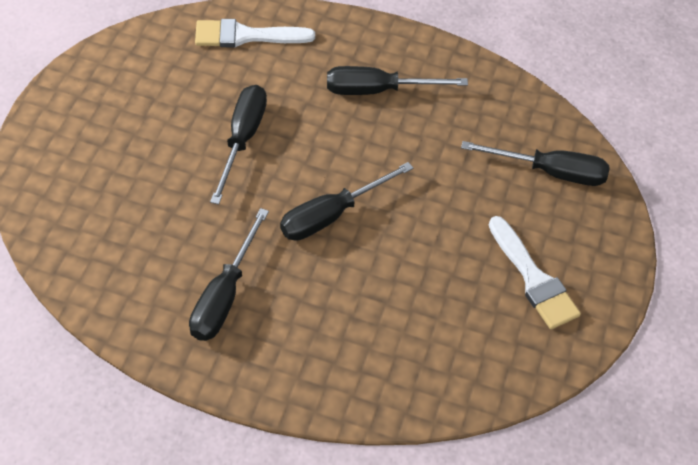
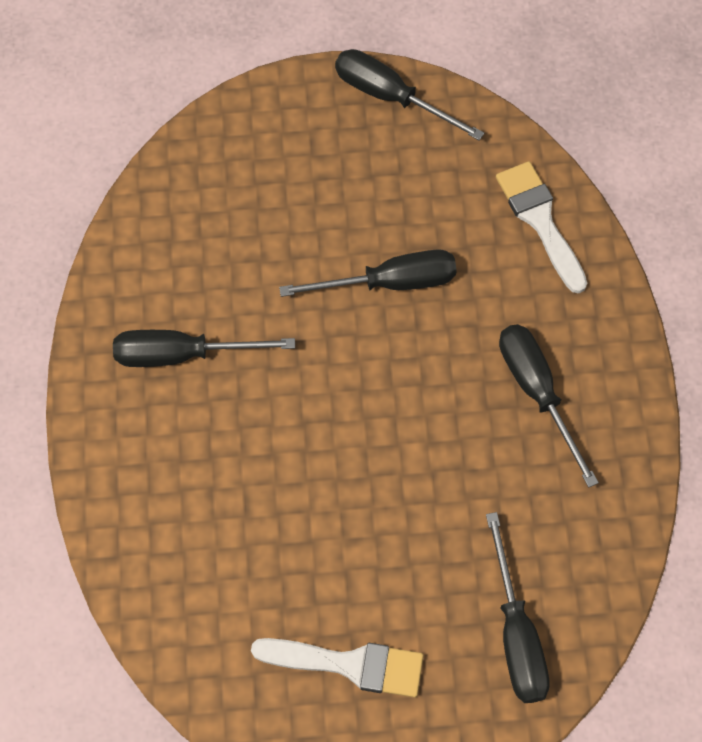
camera: 70 degrees right, 10 degrees up
(331, 215) = (332, 415): black screwdriver -> black screwdriver (390, 97)
(533, 278) = (349, 664): white brush -> white brush turned 120 degrees counterclockwise

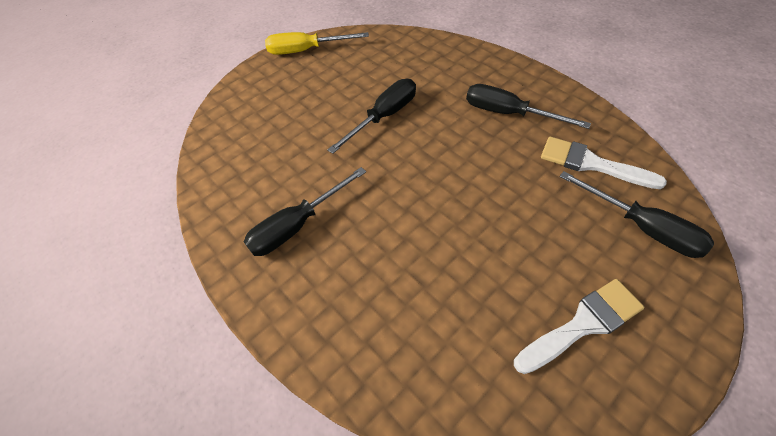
camera: 35 degrees left, 10 degrees down
(390, 97) = (306, 50): black screwdriver -> yellow screwdriver
(540, 221) = (428, 52): white brush -> white brush (592, 164)

